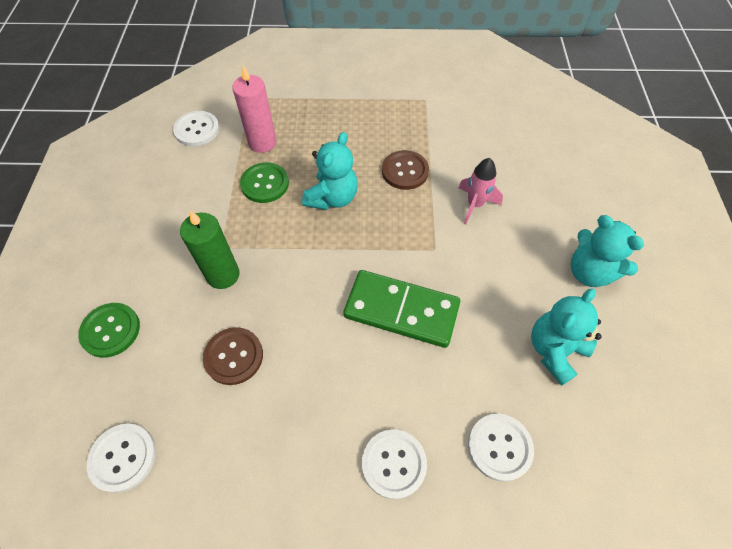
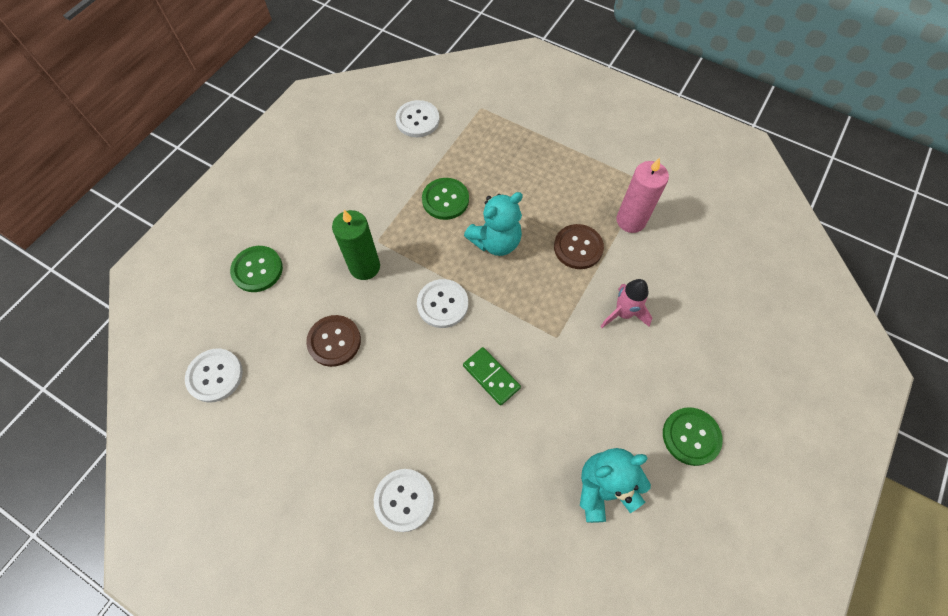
camera: 30 degrees right, 5 degrees up
(262, 142) = (466, 158): pink candle -> pink candle (631, 220)
(401, 310) = (491, 376): green domino -> green domino, size x0.54
(499, 447) = (498, 540): white button -> white button (442, 304)
(589, 272) = (691, 436): turquoise teddy bear -> green button

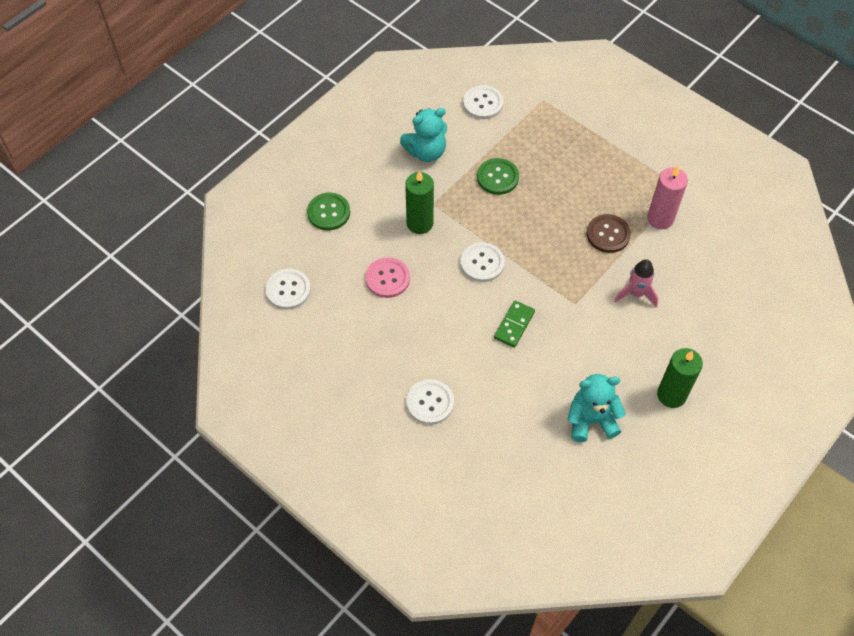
camera: 10 degrees right, 5 degrees down
(334, 341) = (387, 278): brown button -> pink button
(491, 376) = (514, 325): green domino -> green domino turned 60 degrees clockwise
(495, 241) = (536, 219): turquoise teddy bear -> turquoise teddy bear (426, 152)
(691, 436) = (671, 395): green button -> green candle

